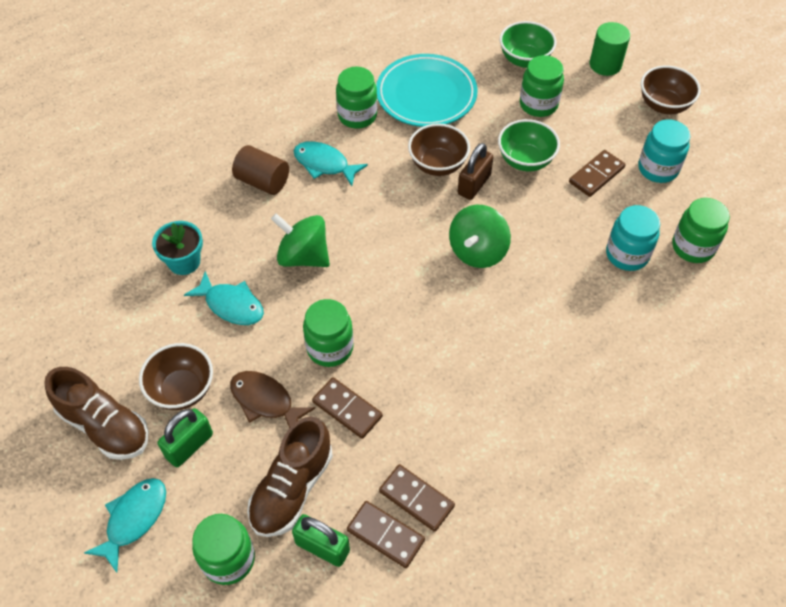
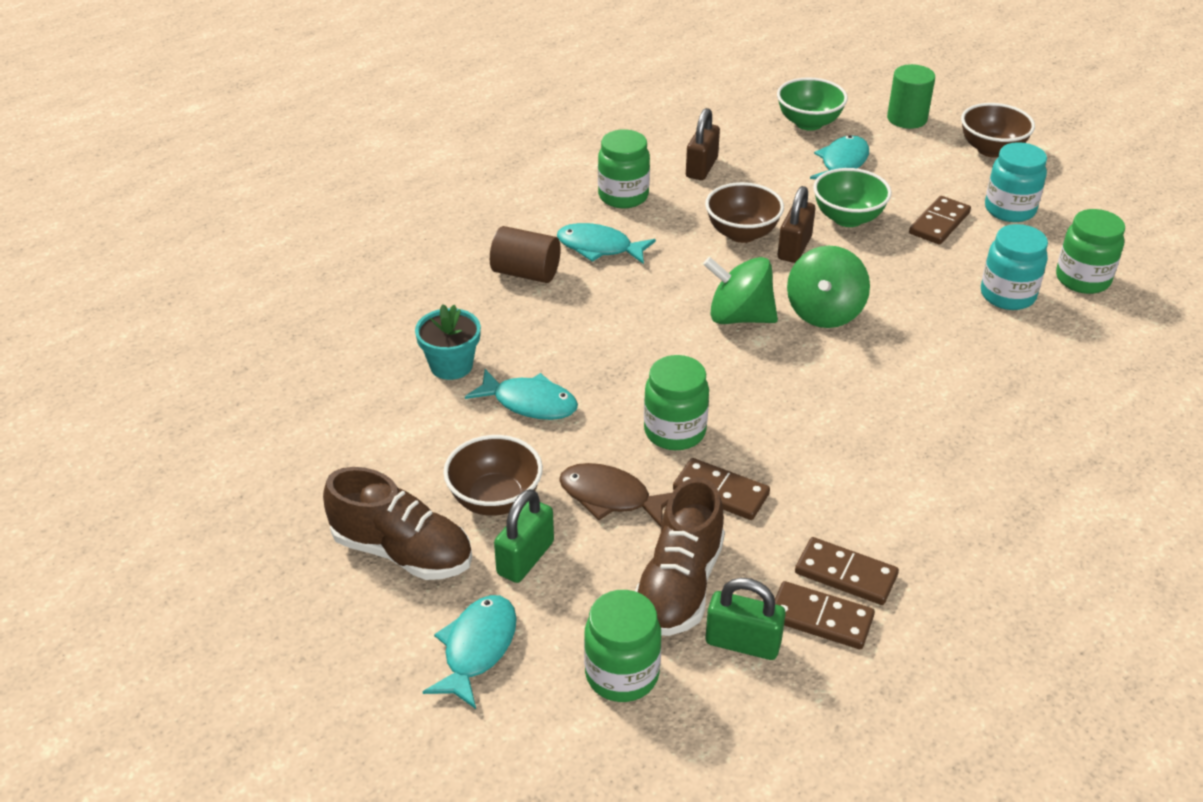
camera: 10 degrees left, 15 degrees down
(303, 256) = (606, 342): green spinning top -> green spinning top (739, 317)
(426, 95) = (701, 167): turquoise plate -> brown padlock
(538, 104) = (842, 163): green jar -> turquoise fish

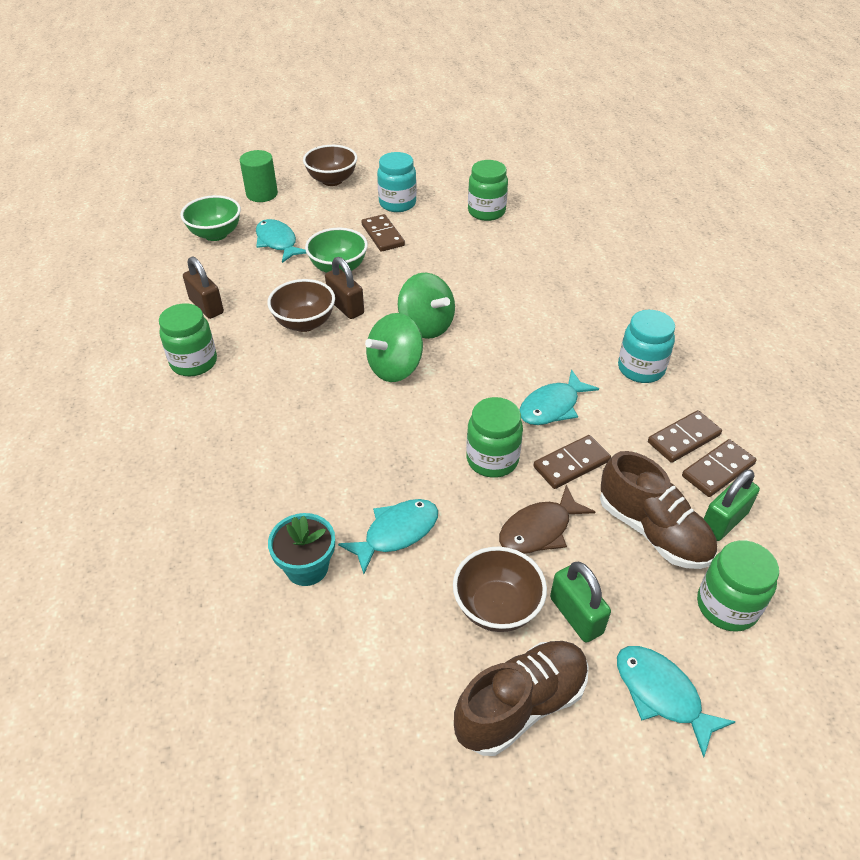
camera: 60 degrees left, 5 degrees up
(526, 273) = (231, 464): brown cylinder -> none
(599, 248) = (243, 405): turquoise fish -> turquoise fish (552, 406)
(1007, 295) = (476, 245): turquoise jar -> turquoise jar (641, 369)

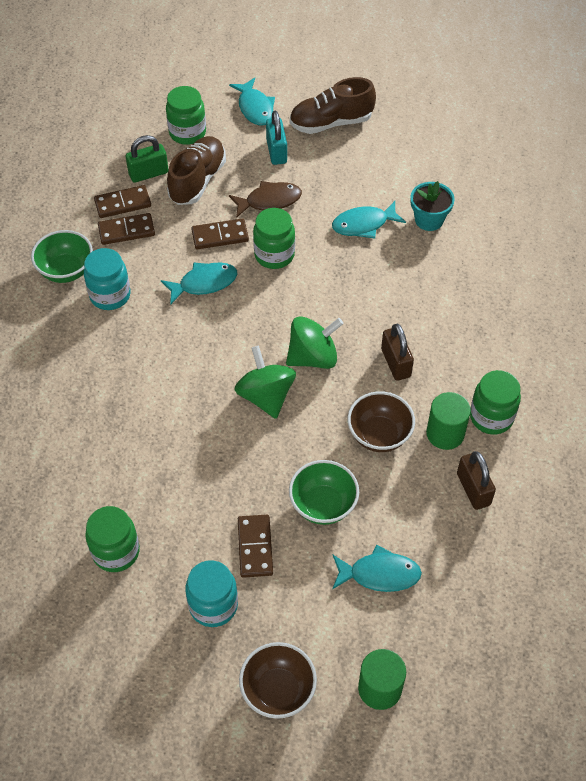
camera: 160 degrees left, 10 degrees up
(215, 234) = (451, 615): green bowl -> green bowl (66, 271)
(240, 339) = (445, 433): none -> green cylinder
(278, 242) = (379, 574): turquoise fish -> turquoise fish turned 75 degrees counterclockwise
(345, 307) = (333, 445): brown padlock -> brown padlock (396, 363)
(497, 607) = (320, 167): brown bowl -> none
(576, 615) = (276, 151): green padlock -> turquoise padlock
(653, 531) = (197, 180): brown shoe -> brown shoe turned 45 degrees clockwise

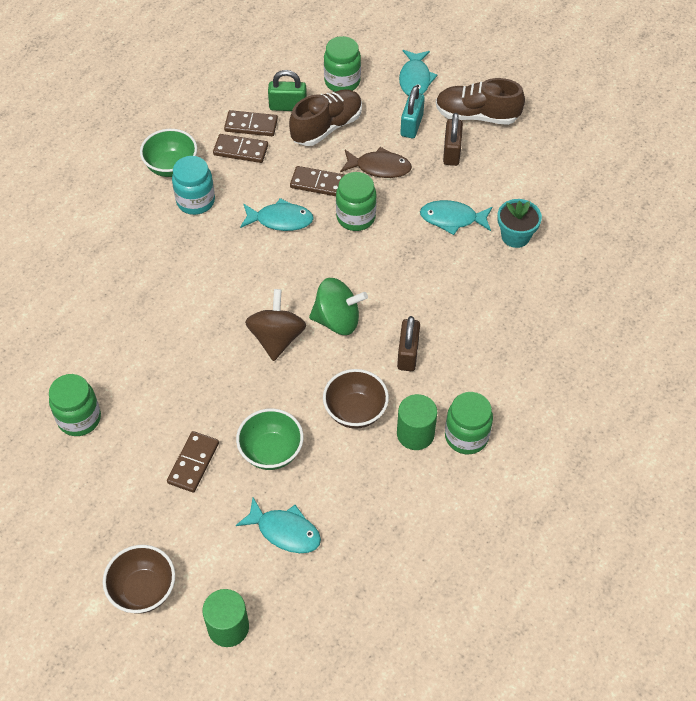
camera: 25 degrees right, 0 degrees up
(213, 605) = (131, 496): turquoise jar -> none
(266, 396) = (277, 338): green spinning top -> brown spinning top
(473, 489) = (411, 493): brown padlock -> brown padlock (451, 152)

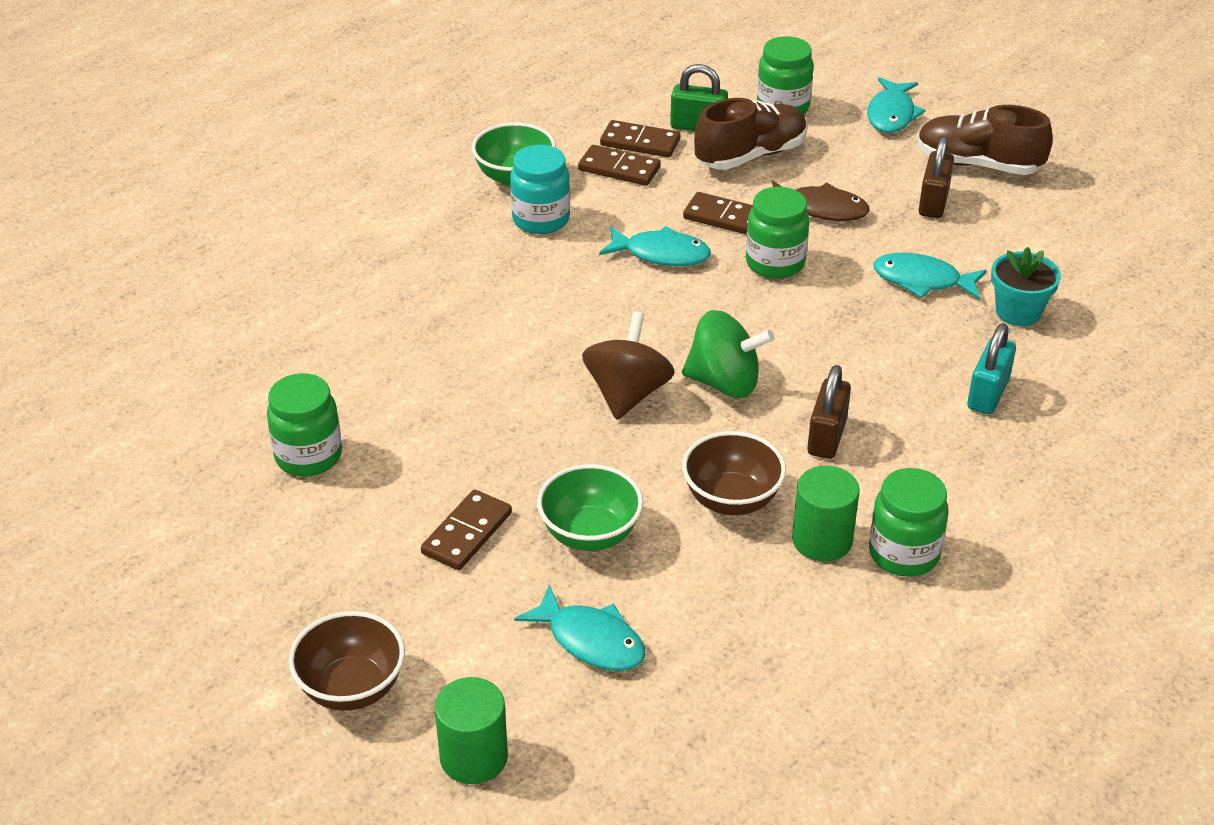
camera: 10 degrees right, 15 degrees down
(411, 125) = (877, 166): turquoise padlock -> turquoise padlock (988, 394)

